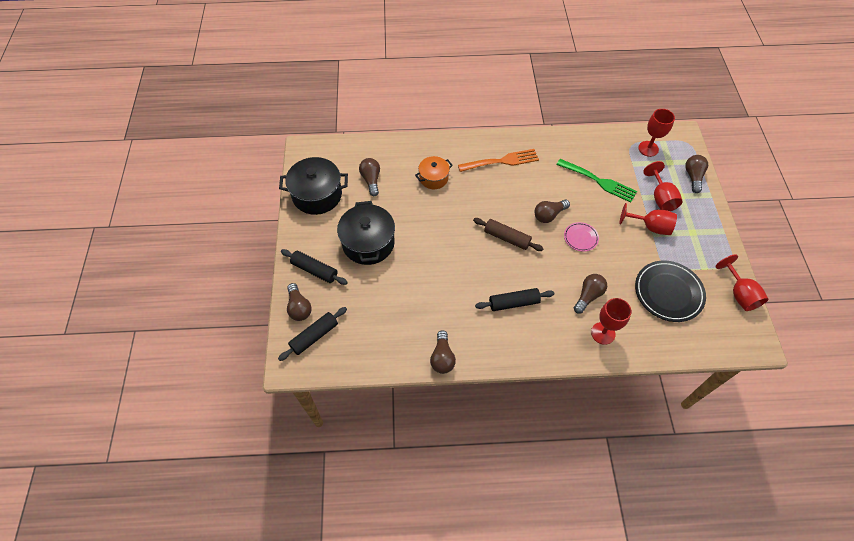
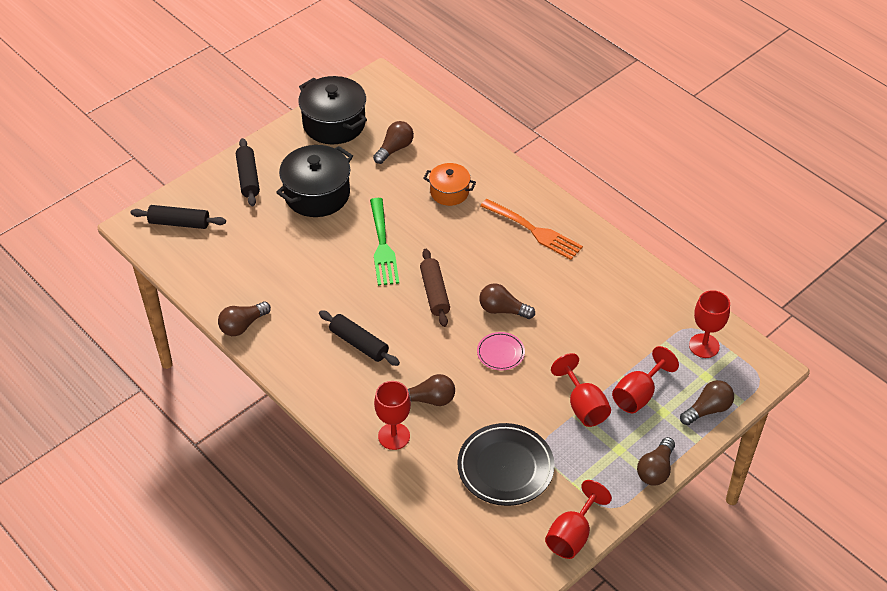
camera: 50 degrees right, 10 degrees down
(299, 307) = (198, 193): brown light bulb -> brown light bulb (655, 470)
(599, 181) = (600, 327): green fork -> green fork (383, 246)

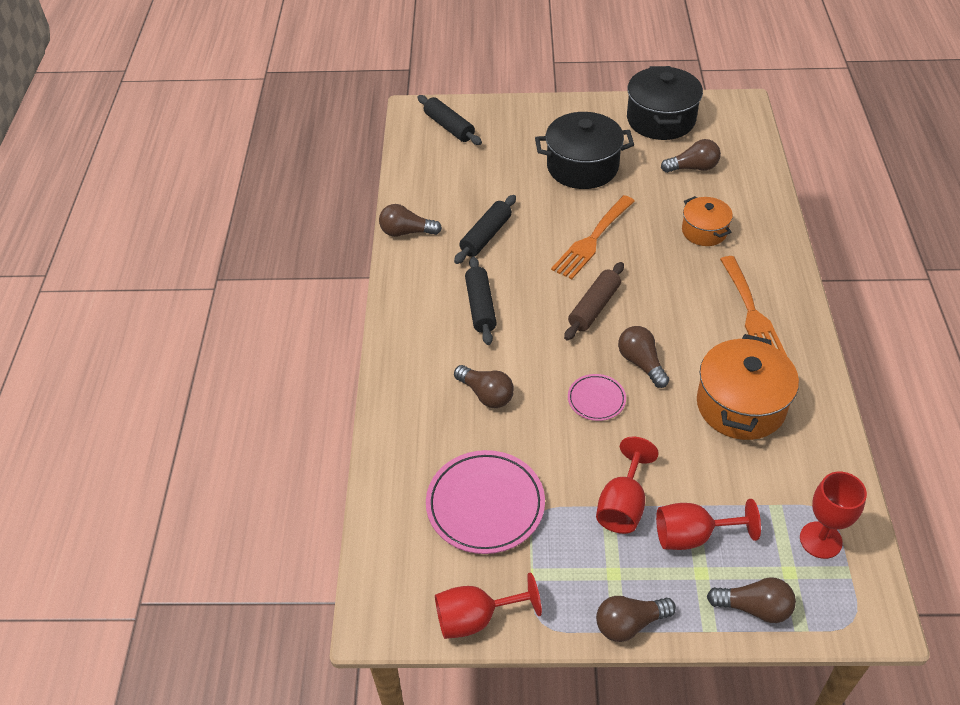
camera: 45 degrees right, 0 degrees up
(248, 178) = (541, 123): black rolling pin -> black rolling pin (486, 236)
(383, 246) = (592, 240): green fork -> orange fork
(394, 436) = (421, 403): red goblet -> none
(505, 467) = (485, 505): black plate -> pink plate
(587, 296) = (740, 405): none -> orange pot

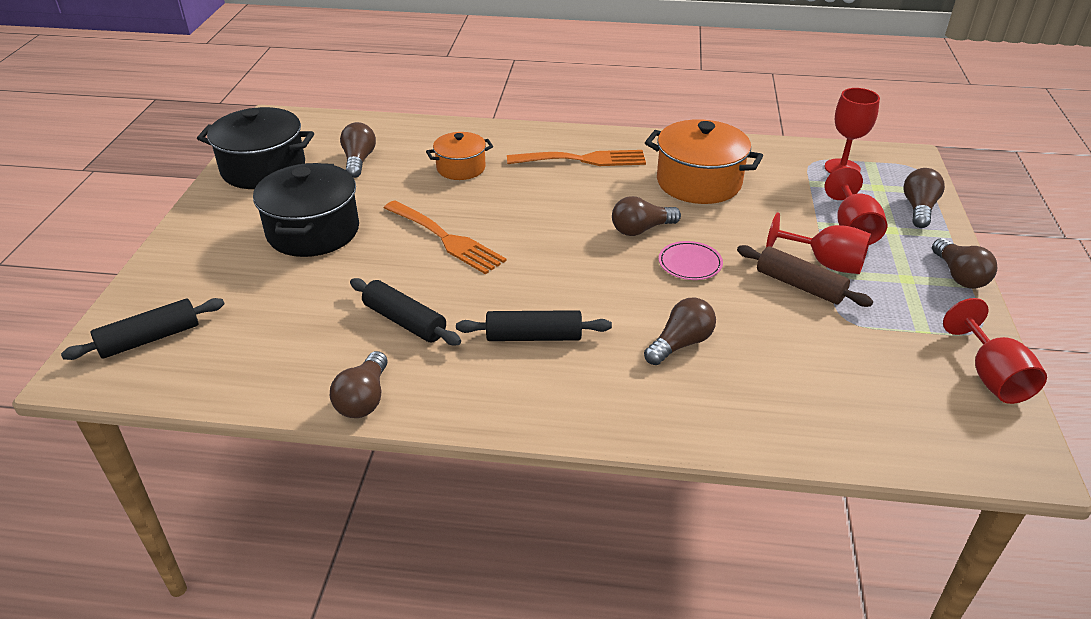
camera: 85 degrees left, 10 degrees down
(485, 505) = (842, 358): pink plate -> none
(594, 307) = (555, 250): brown rolling pin -> brown rolling pin (800, 285)

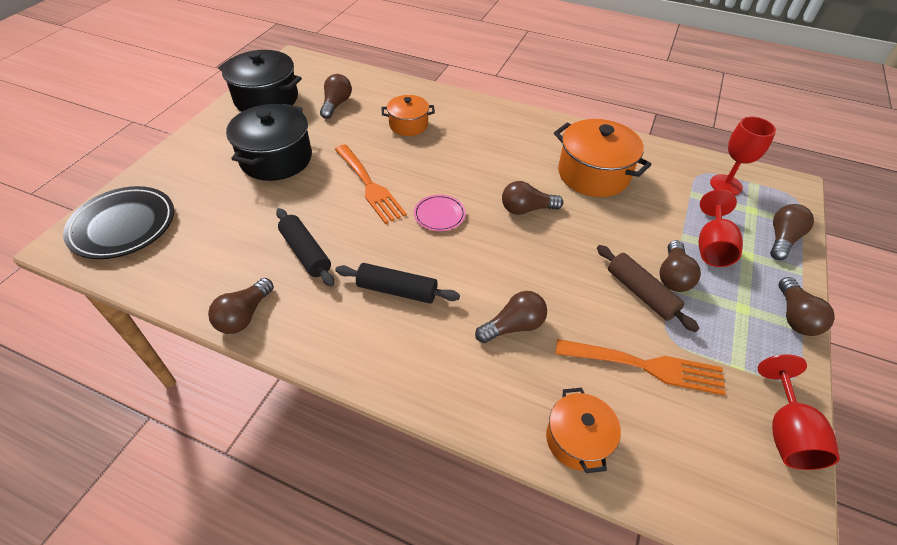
camera: 15 degrees right, 10 degrees up
(150, 339) = (123, 226): black rolling pin -> black plate
(583, 159) = (507, 135): orange fork -> orange fork (646, 366)
(690, 264) = (553, 250): pink plate -> pink plate (439, 215)
(795, 430) = (577, 440): none -> orange pot
(825, 263) = (673, 276): red goblet -> brown light bulb

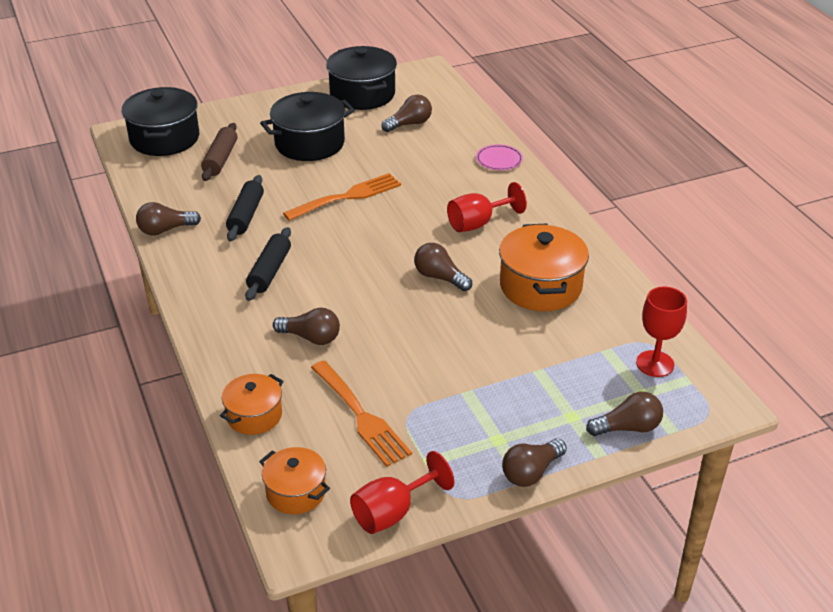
camera: 45 degrees right, 10 degrees down
(123, 226) = (164, 138): black plate -> black pot
(369, 186) = (348, 196): orange fork -> orange fork turned 135 degrees counterclockwise
(397, 290) = (269, 271): black rolling pin -> black rolling pin turned 45 degrees clockwise
(408, 125) = (443, 168): orange pot -> orange pot (296, 492)
(439, 215) = (367, 243): pink plate -> pink plate (499, 160)
(641, 293) = (434, 379): brown rolling pin -> brown rolling pin (221, 159)
(673, 276) = (479, 387): brown light bulb -> none
(712, 247) = (550, 392): red goblet -> red goblet (478, 223)

